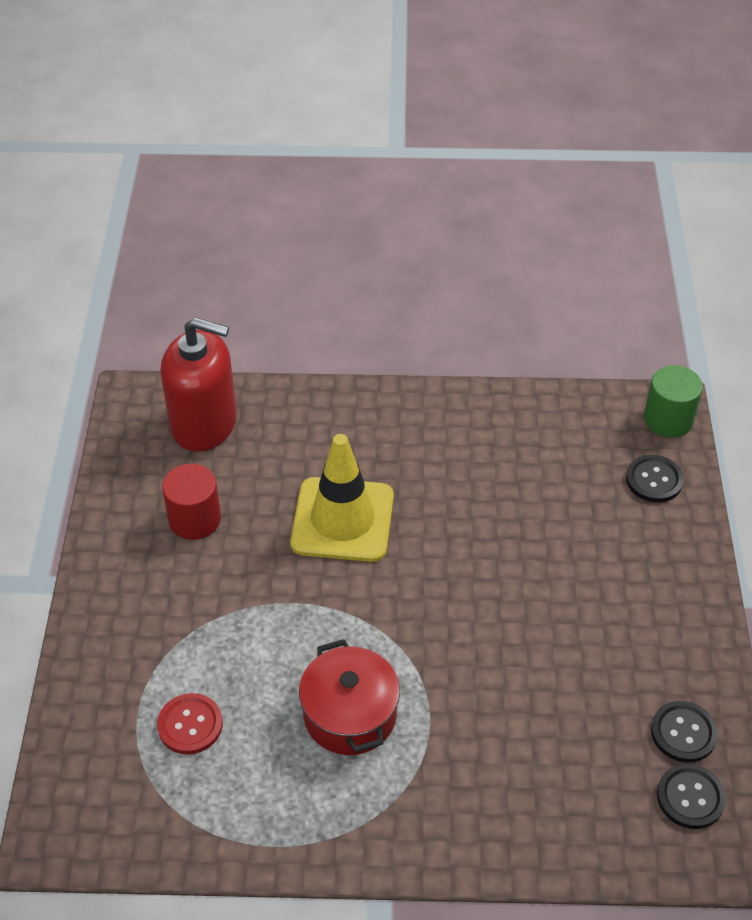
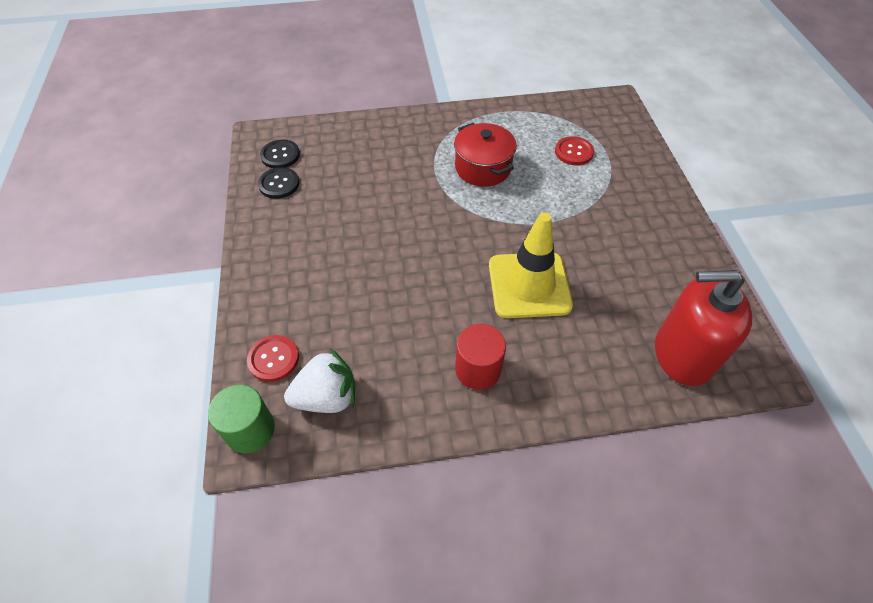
camera: 170 degrees right, 5 degrees up
(195, 519) = (641, 269): red cylinder -> red cylinder (478, 369)
(592, 436) = (327, 397): none -> white strawberry
(654, 480) = (273, 359): black button -> red button

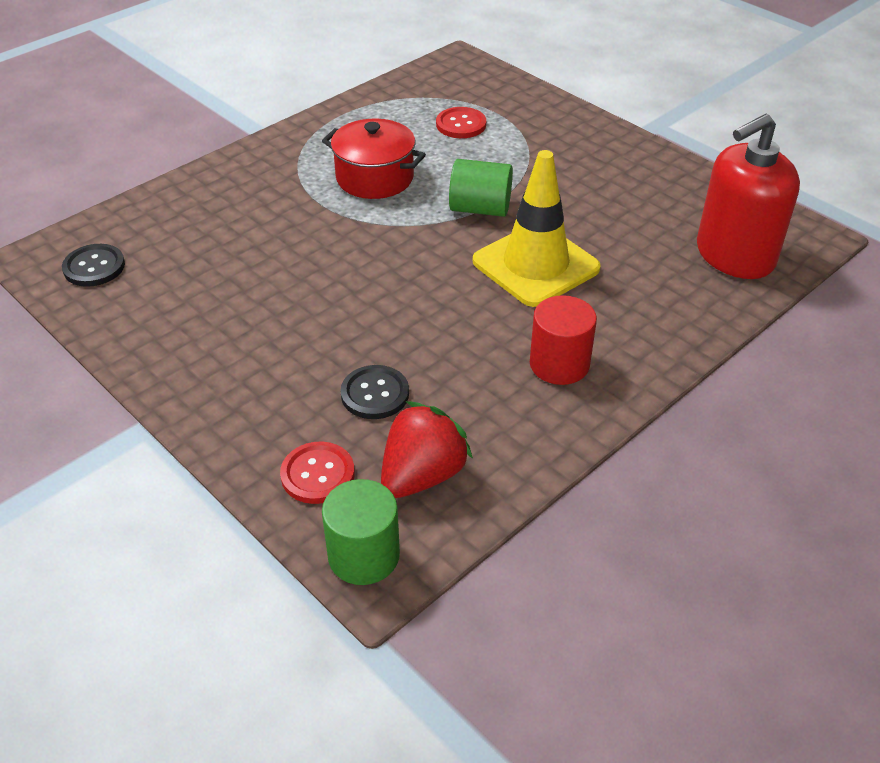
camera: 35 degrees left, 10 degrees down
(279, 184) = (127, 298): black button -> black button (375, 394)
(327, 397) = (422, 475): white strawberry -> red strawberry
(530, 223) = (480, 208): none -> green cylinder

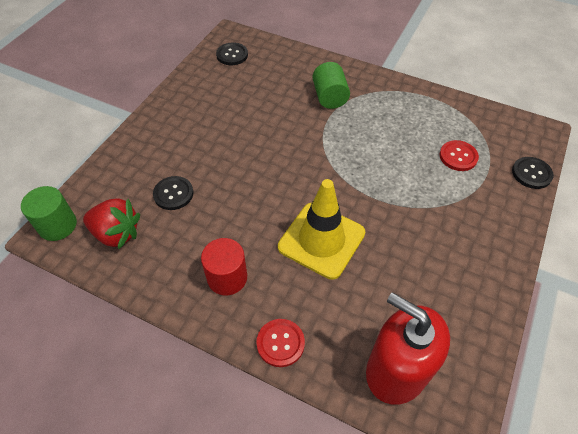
camera: 70 degrees right, 10 degrees up
(317, 474) = (109, 189): red button -> red button (280, 343)
(375, 178) = (369, 132): red pot -> none
(480, 208) = (367, 194): green cylinder -> green cylinder (329, 97)
(516, 87) = (531, 173): none -> black button

